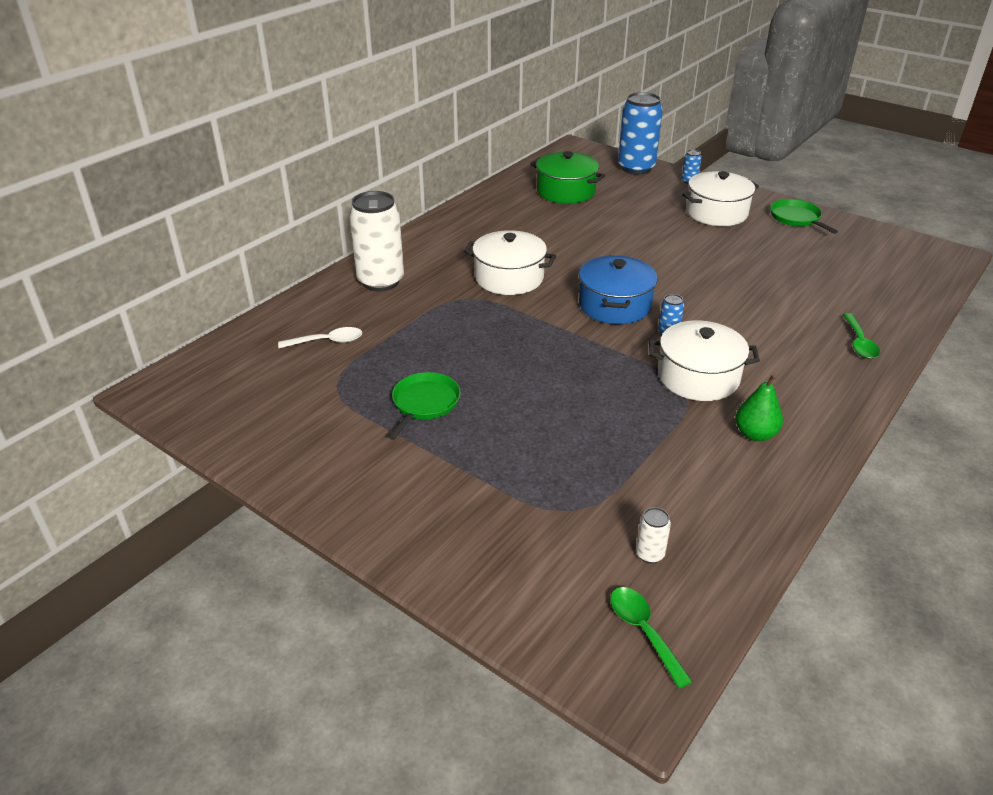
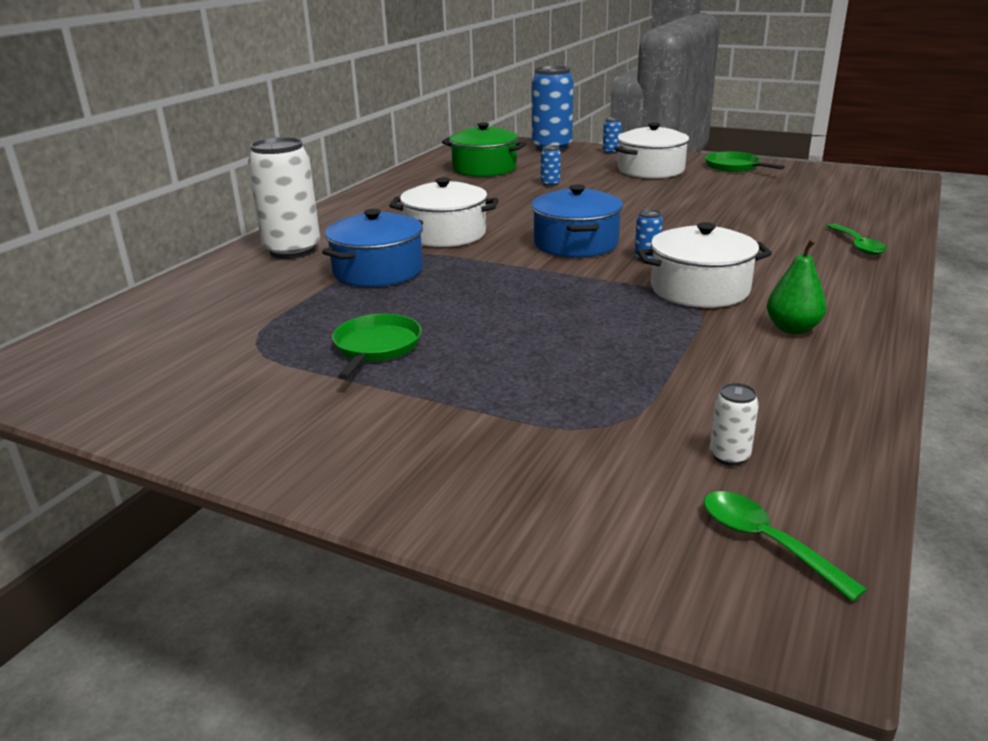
camera: 10 degrees left, 10 degrees down
(327, 341) = (235, 306): white spoon -> none
(444, 316) = (378, 271): none -> blue pot
(618, 221) = (550, 184): none -> blue can

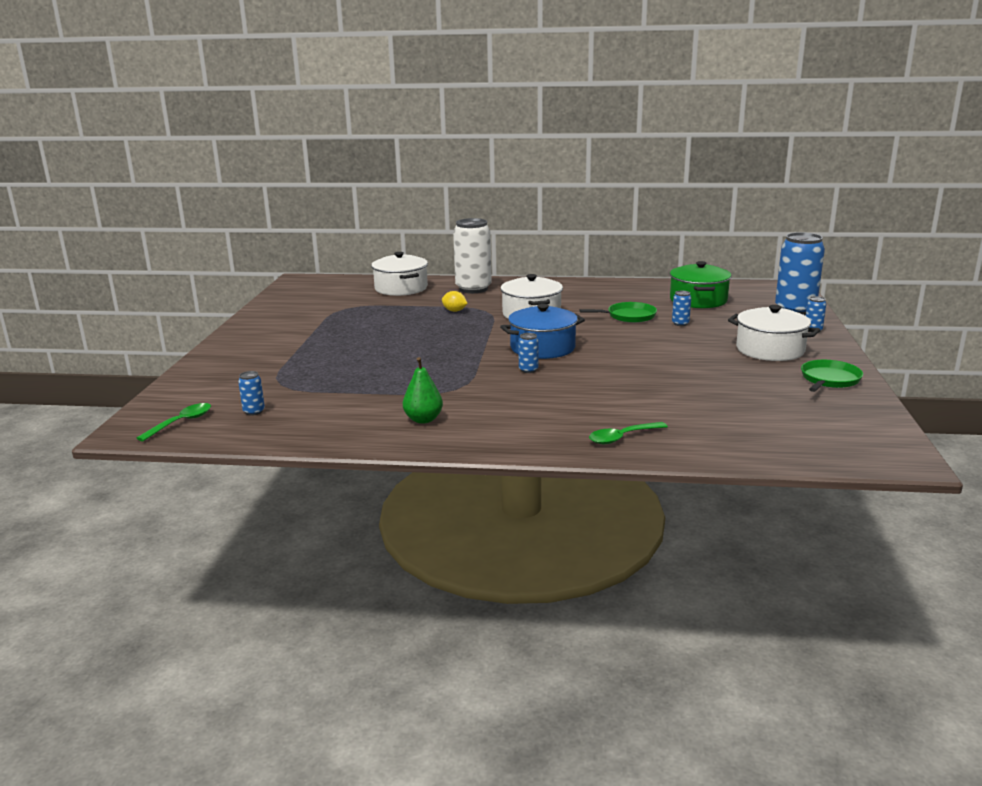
camera: 70 degrees right, 5 degrees down
(376, 347) = (351, 329): green pan -> green pan (628, 316)
(378, 271) = (454, 311): blue pot -> yellow lemon
(699, 289) = (478, 389): white pot -> white pot (401, 288)
(729, 456) = (254, 411): white can -> blue can

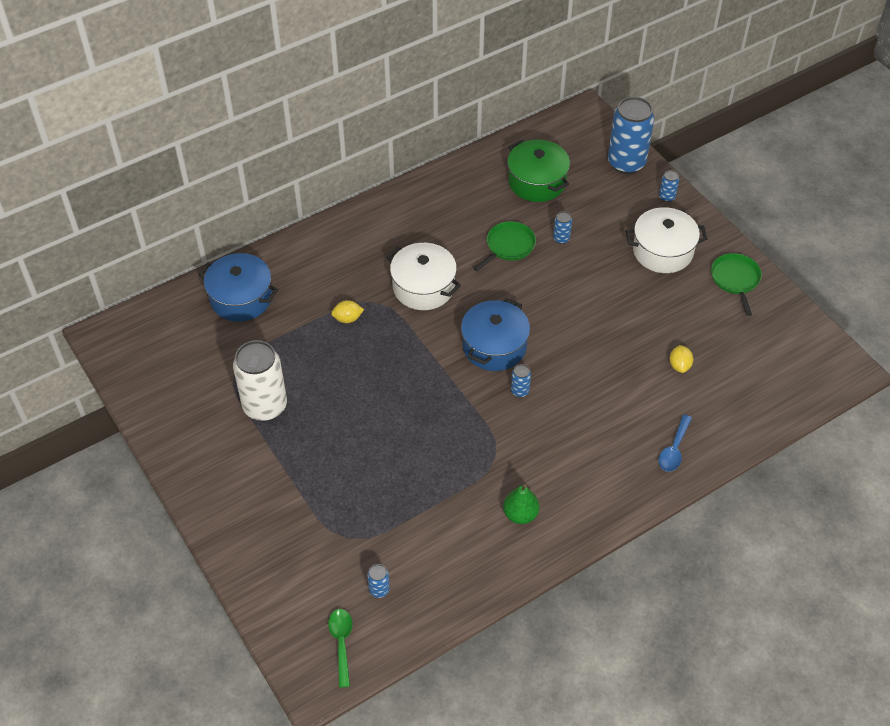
camera: 40 degrees left, 30 degrees up
(401, 288) = (241, 298): white pot -> blue pot
(473, 289) = (315, 261): white can -> white can (265, 406)
(622, 438) = (674, 449): green spoon -> blue spoon
(699, 401) = (679, 365): none -> yellow lemon

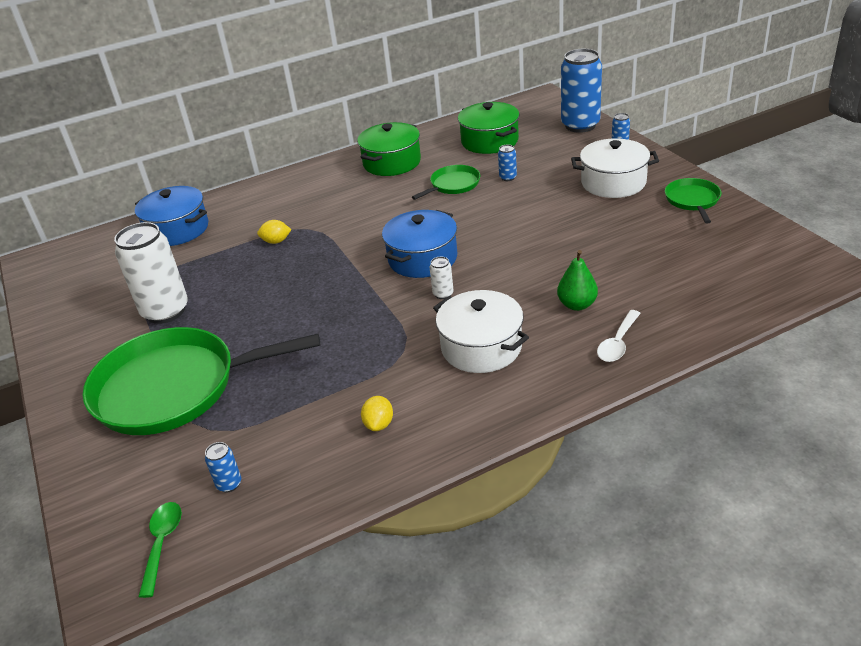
camera: 10 degrees right, 15 degrees down
(302, 494) = (174, 387): none -> green pan
(423, 287) = (360, 216): white pot -> white pot (481, 347)
(441, 209) = (392, 162): none -> green pot
(520, 391) = (443, 294): blue can -> white can
(520, 514) = (421, 406): green pear -> green pear (577, 305)
(674, 449) = (618, 343): blue spoon -> white spoon
(679, 365) = (627, 269): yellow lemon -> yellow lemon (379, 424)

